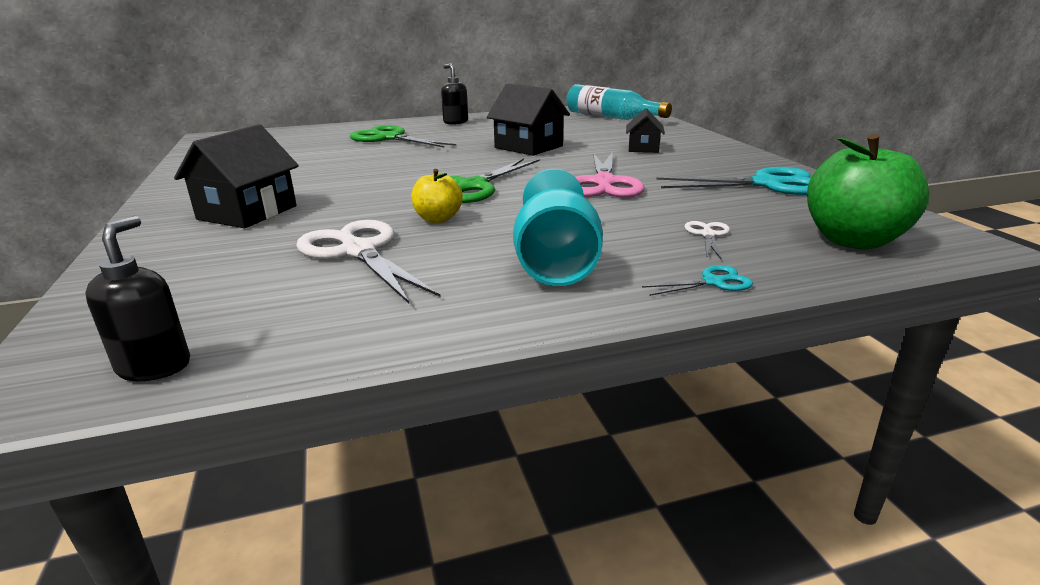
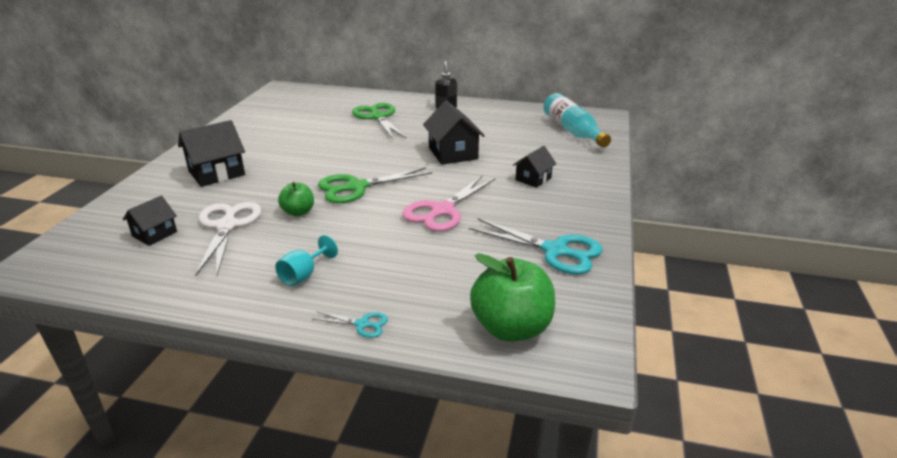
camera: 30 degrees right, 5 degrees up
(155, 366) = (71, 272): black soap dispenser -> none
(249, 286) = (154, 234): none -> black house
(438, 219) = (298, 212): yellow apple -> green apple
(556, 264) = (303, 275): turquoise goblet -> turquoise goblet, size x0.56
(707, 235) = (426, 285): white scissors -> none

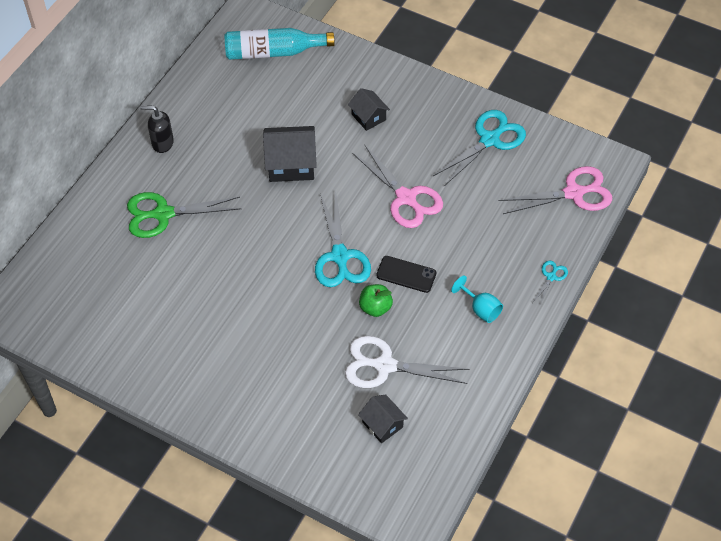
camera: 75 degrees left, 25 degrees up
(216, 173) = (264, 379): black house -> none
(343, 223) = (406, 274): none -> black phone
(356, 187) = (340, 256): green scissors -> turquoise scissors
(511, 328) = (574, 193): green apple -> pink scissors

